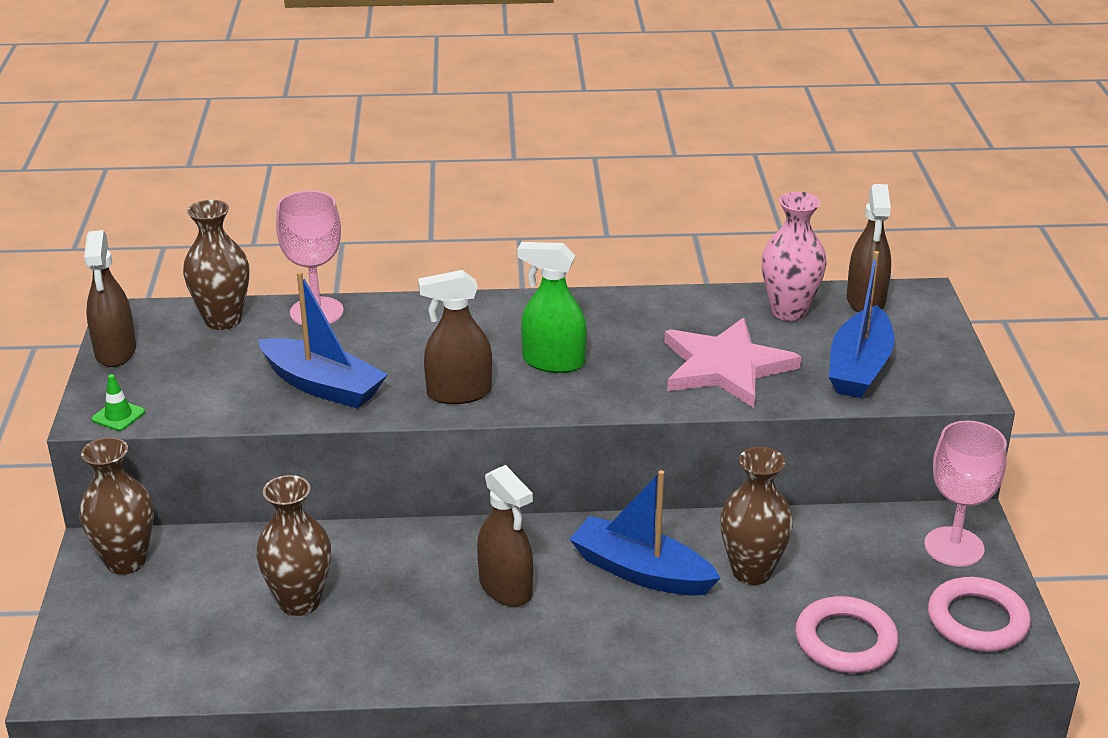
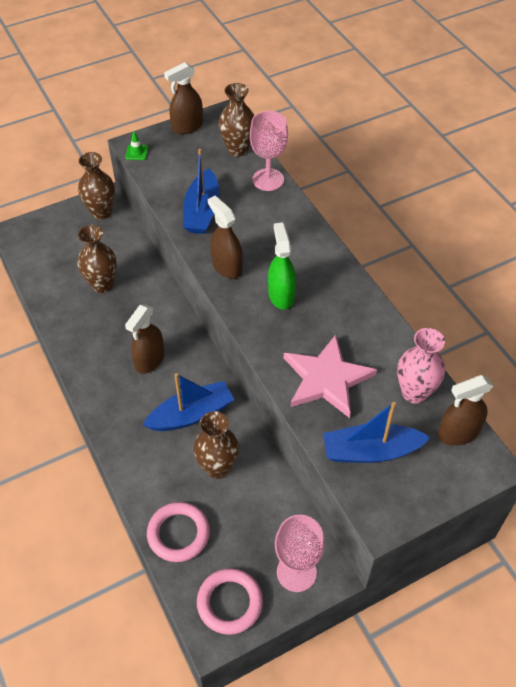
camera: 65 degrees right, 20 degrees up
(641, 571) = (191, 414): blue boat -> blue boat turned 60 degrees clockwise

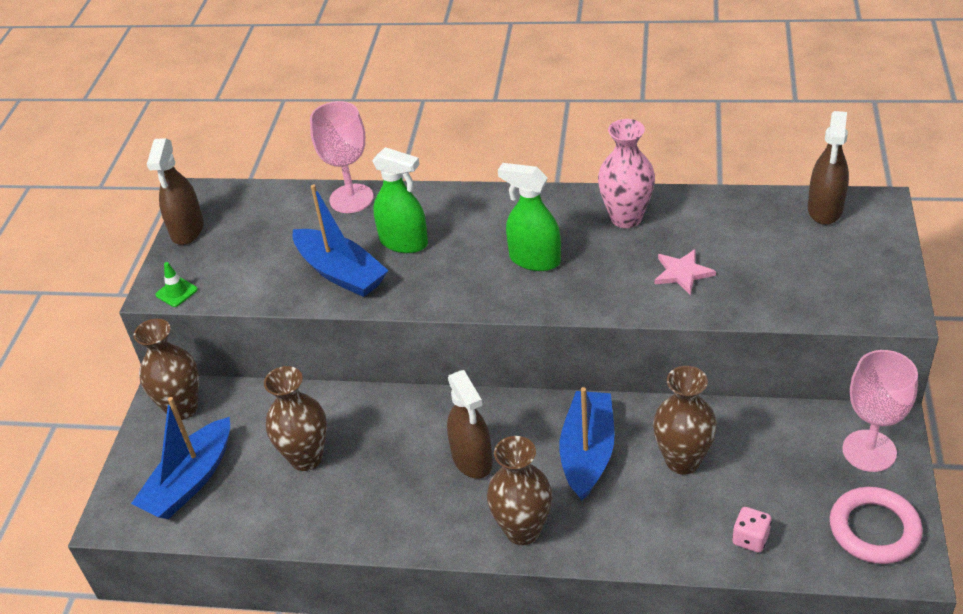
camera: 50 degrees left, 10 degrees down
(178, 534) = (750, 539): pink ring -> pink dice
(226, 266) = (449, 287): brown spray bottle -> none
(238, 149) = (276, 203): brown vase -> brown vase (523, 530)
(249, 225) = (404, 242): none -> green spray bottle
(327, 378) = (682, 273): pink star -> pink star, size x0.50
(370, 451) = (803, 280): blue boat -> blue boat (190, 481)
(414, 392) = (752, 217): pink vase -> pink vase (626, 218)

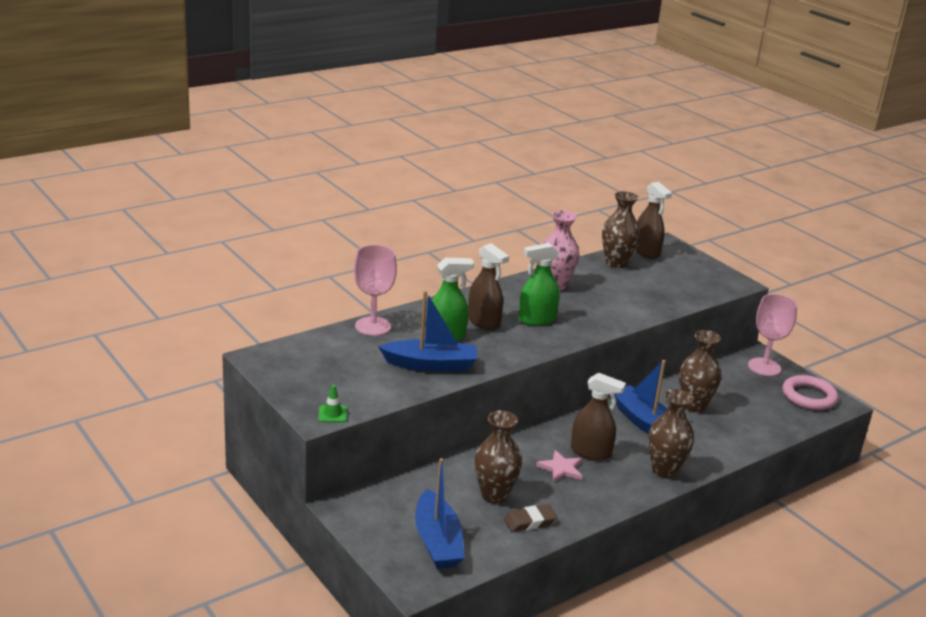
camera: 50 degrees left, 15 degrees down
(182, 408) = (368, 508): brown vase -> brown vase (616, 263)
(187, 230) = (280, 380): brown spray bottle -> brown spray bottle (484, 322)
(298, 509) = (529, 521): none -> brown eraser
(682, 273) = (622, 300): pink star -> pink star (561, 468)
(750, 539) = (767, 424): pink dice -> none

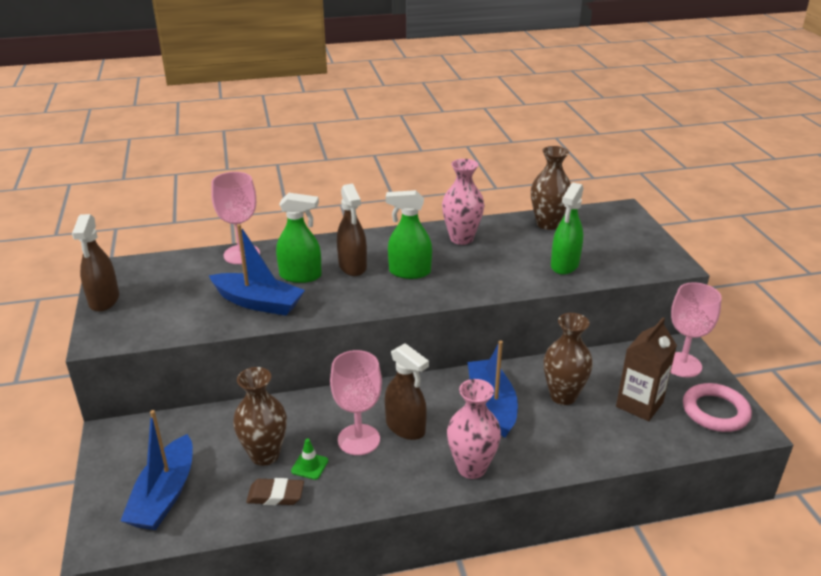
camera: 25 degrees right, 5 degrees up
(332, 414) = (116, 338): green traffic cone -> green traffic cone (309, 466)
(561, 468) = (359, 439): pink star -> pink goblet
(646, 252) = (591, 216): brown spray bottle -> brown spray bottle (104, 300)
(656, 296) = (564, 265): none -> green spray bottle
(664, 470) = (471, 468): brown vase -> pink vase
(753, 402) = (639, 404): none -> brown carton

